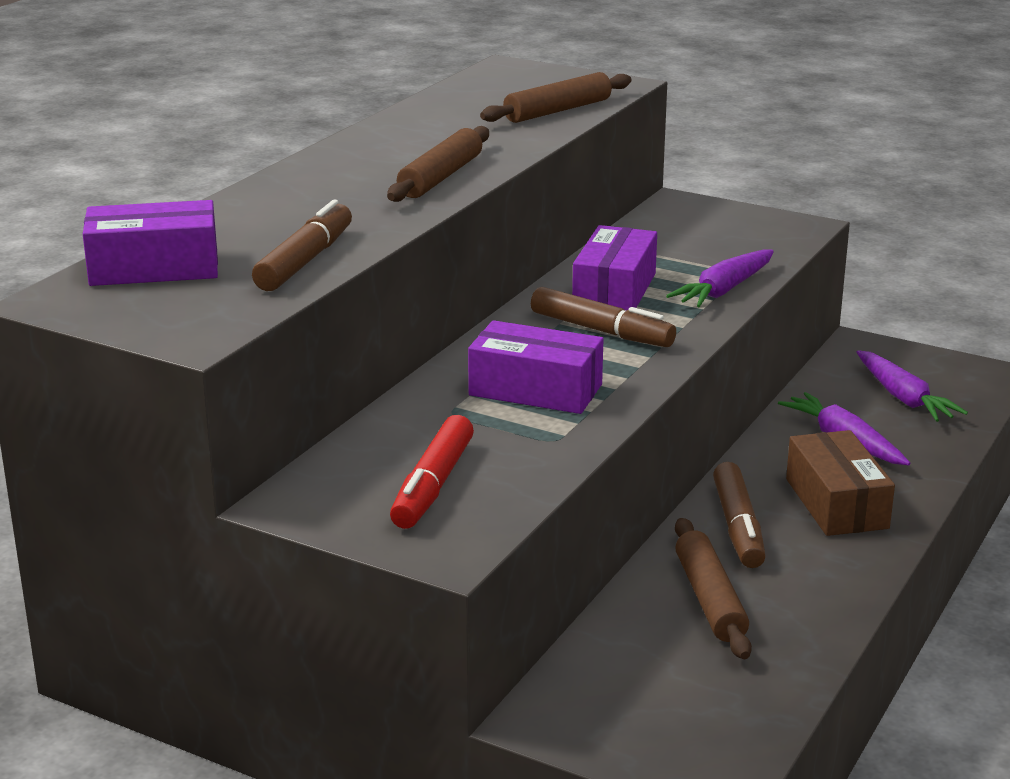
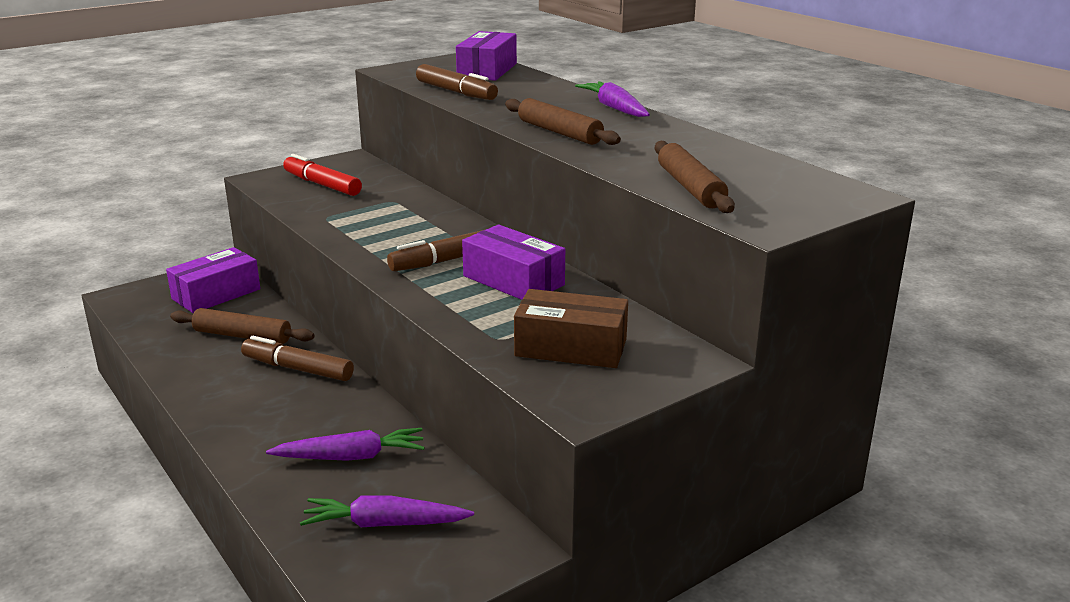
camera: 115 degrees right, 0 degrees up
(535, 390) = (390, 224): purple box -> purple box (216, 294)
(724, 290) = (468, 321): purple carrot -> purple carrot (614, 108)
(836, 503) = (276, 416): brown box -> brown box (571, 347)

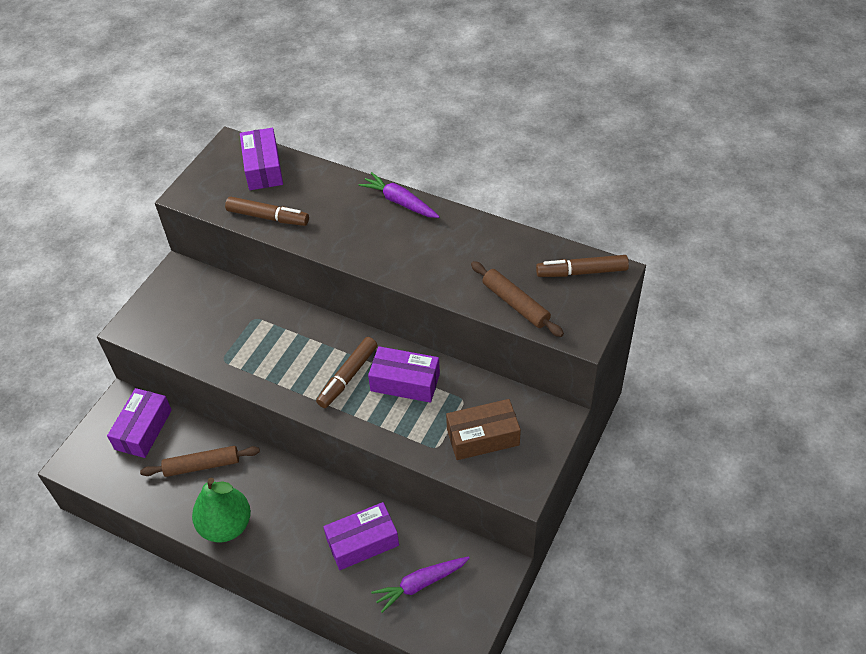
camera: 25 degrees left, 25 degrees up
(212, 388) = (226, 525): none -> green pear
(298, 369) = (268, 481): brown marker -> brown marker (582, 272)
(322, 185) = (185, 317): red marker -> none
(351, 457) = (362, 542): purple carrot -> purple box
(559, 132) = (387, 256): brown rolling pin -> none

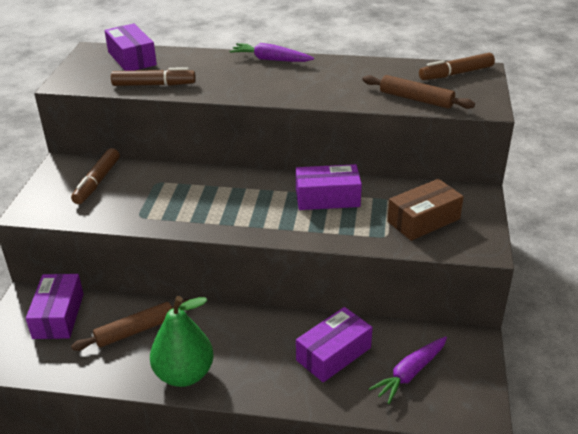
camera: 20 degrees left, 15 degrees down
(348, 376) = (271, 204): brown marker -> brown marker (97, 182)

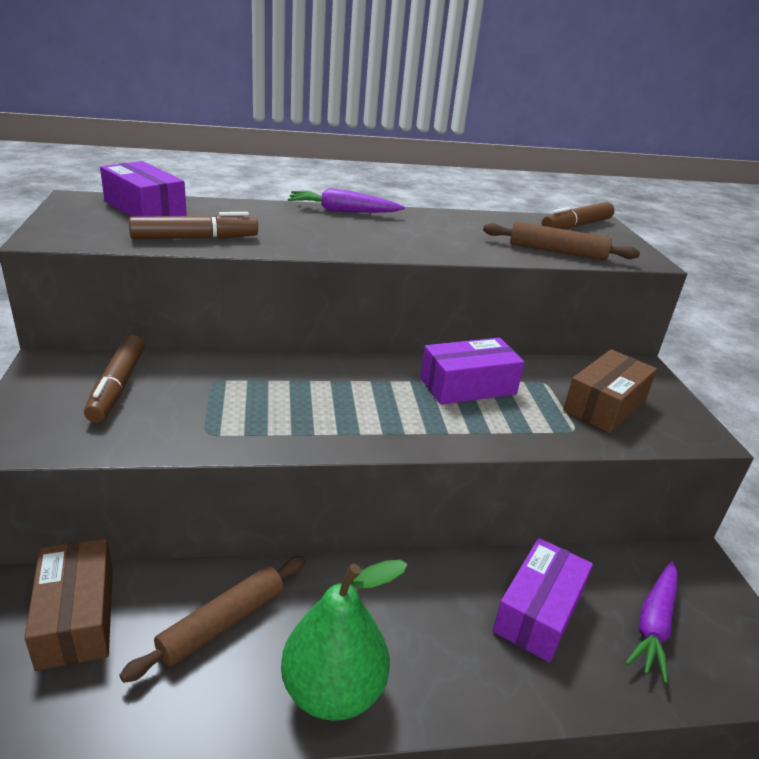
camera: 20 degrees left, 5 degrees down
(58, 316) = (76, 617): purple box -> brown box

